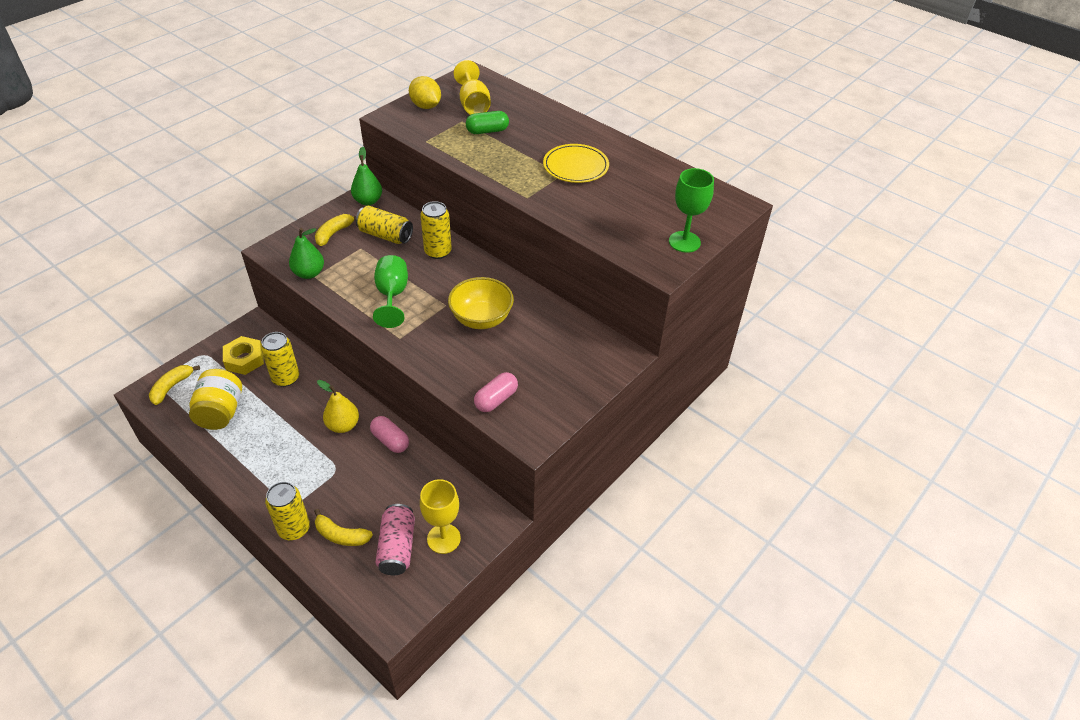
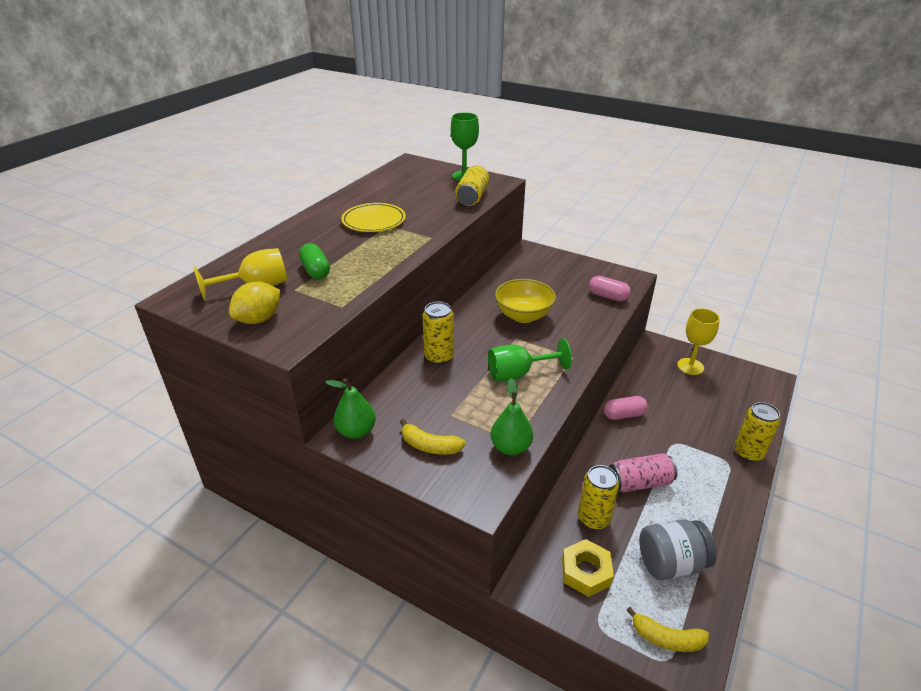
camera: 100 degrees left, 10 degrees down
(221, 412) = (670, 563): yellow jar -> grey jar
(341, 535) = (731, 421): yellow banana -> none
(343, 425) = (626, 451): yellow pear -> none
(385, 235) = (422, 400): yellow can -> yellow can (472, 197)
(390, 441) = (624, 415): pink capsule -> pink capsule turned 45 degrees clockwise
(397, 547) = (715, 388): pink can -> pink can (639, 482)

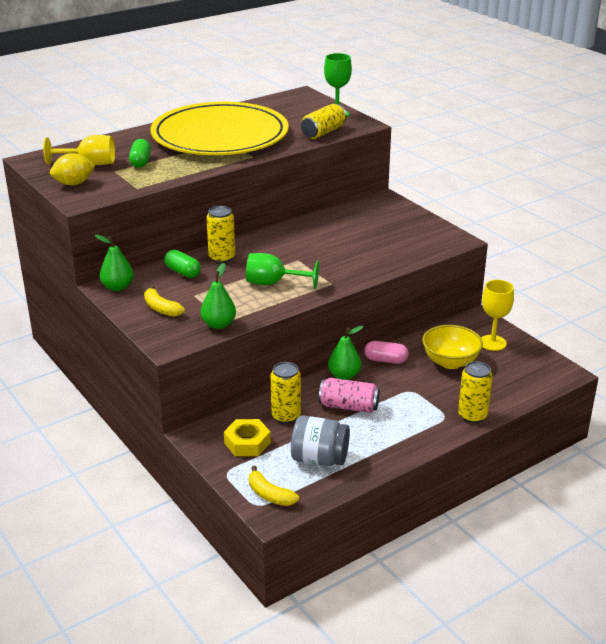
camera: 25 degrees right, 5 degrees down
(374, 220) = (220, 135): yellow plate -> yellow plate, size x2.36
(413, 388) = (183, 272): none -> green capsule
(523, 316) = (322, 246): yellow bowl -> yellow bowl (450, 362)
(604, 446) = (344, 375): none -> green pear
(608, 296) = (416, 249): pink capsule -> none

